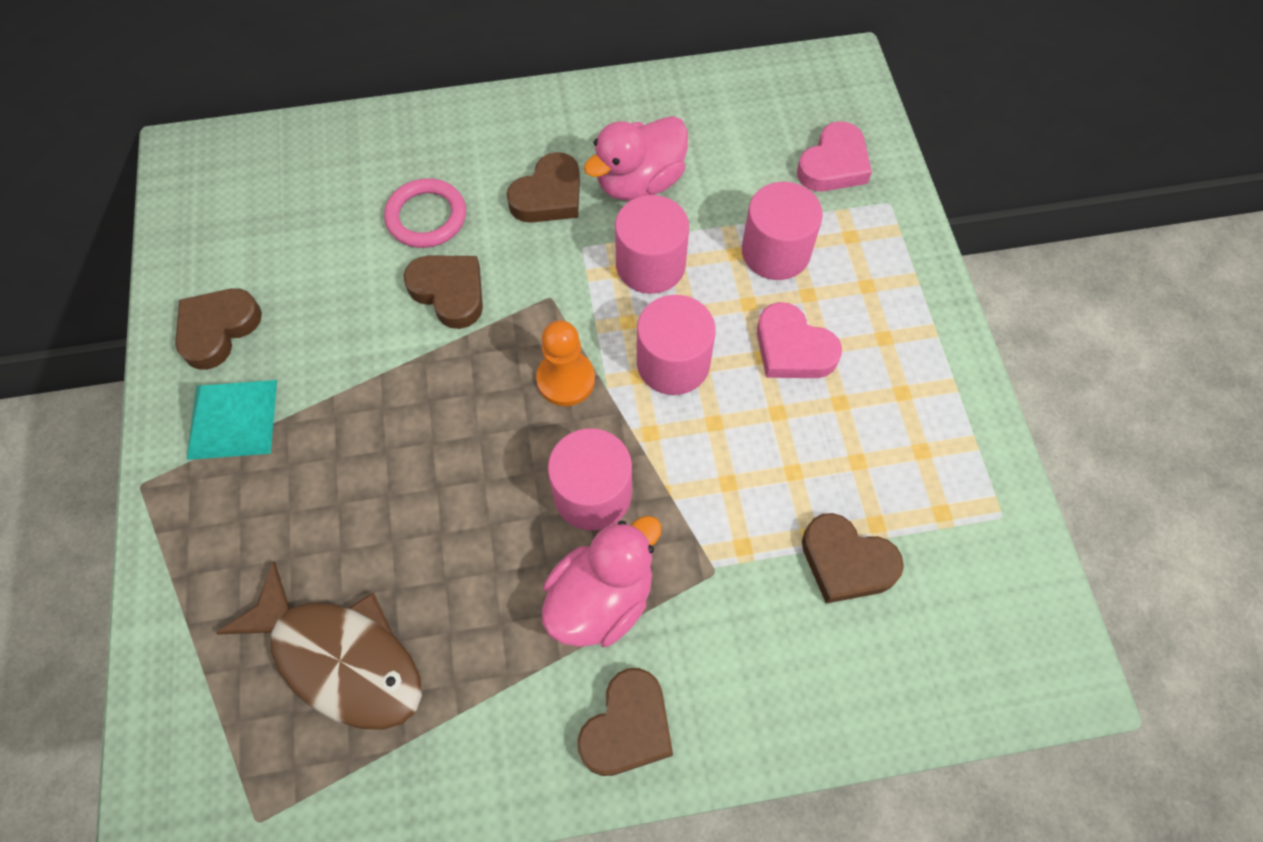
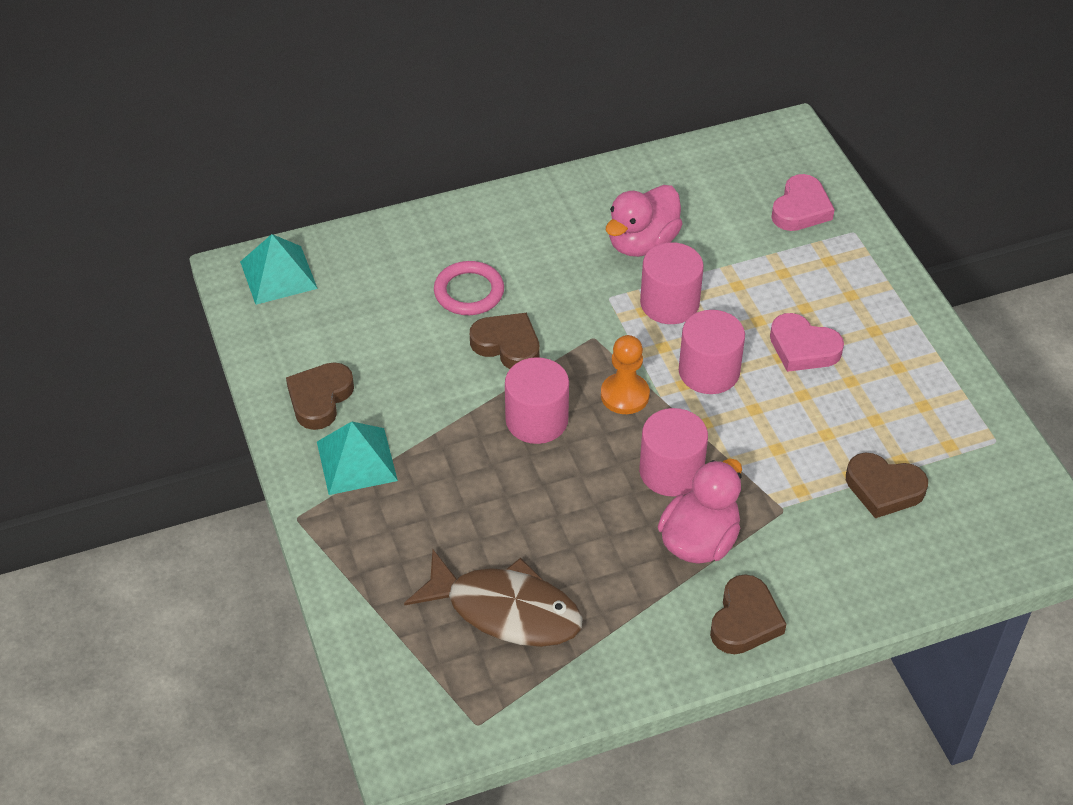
camera: 10 degrees left, 15 degrees down
(225, 165) = (278, 275): none -> turquoise pyramid
(549, 195) = (568, 262): brown heart -> none
(775, 252) = (770, 280): pink cylinder -> pink cylinder (536, 420)

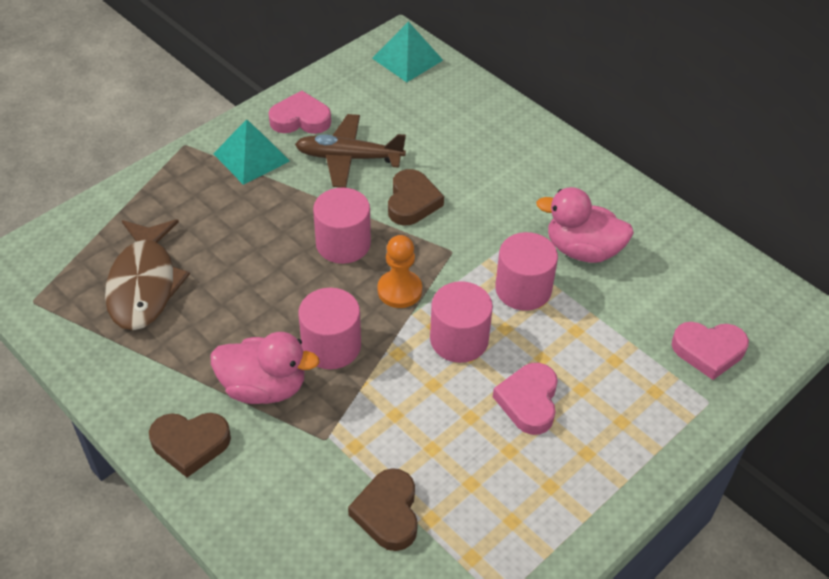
camera: 65 degrees right, 0 degrees up
(320, 399) = (300, 119): brown heart -> pink heart
(410, 376) = (348, 158): none -> brown plane
(469, 292) = (455, 162): pink ring -> none

